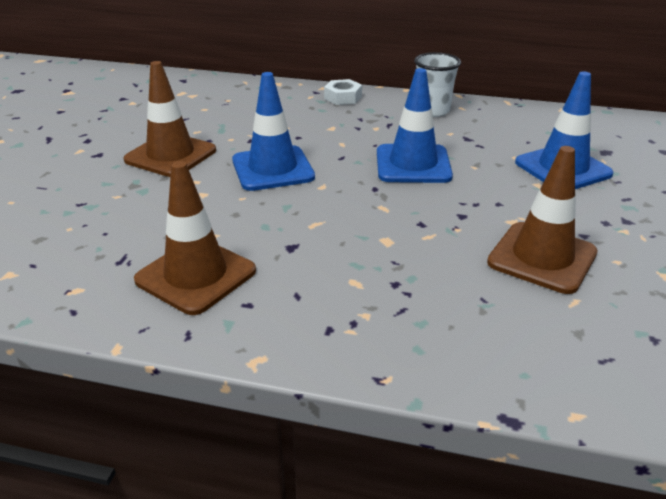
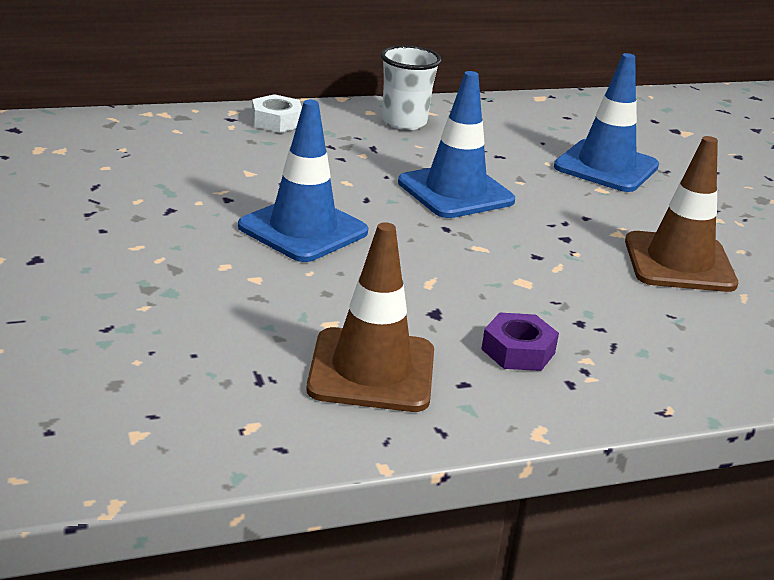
camera: 35 degrees left, 5 degrees down
(170, 155) = (146, 239): brown traffic cone -> none
(317, 292) = (518, 351): none -> purple nut

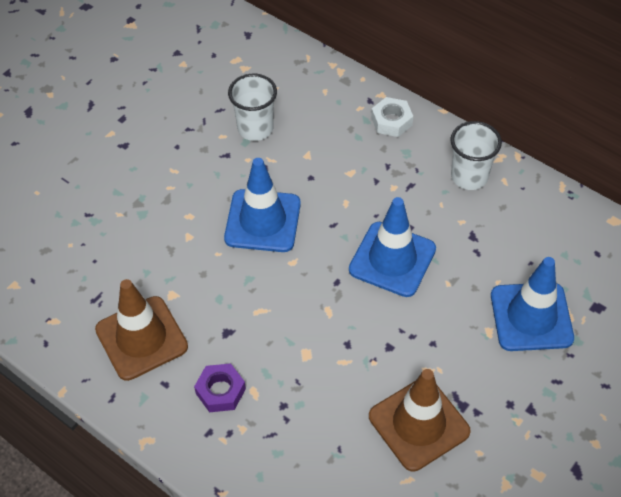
camera: 60 degrees right, 25 degrees up
(162, 180) = (255, 128): none -> white cup

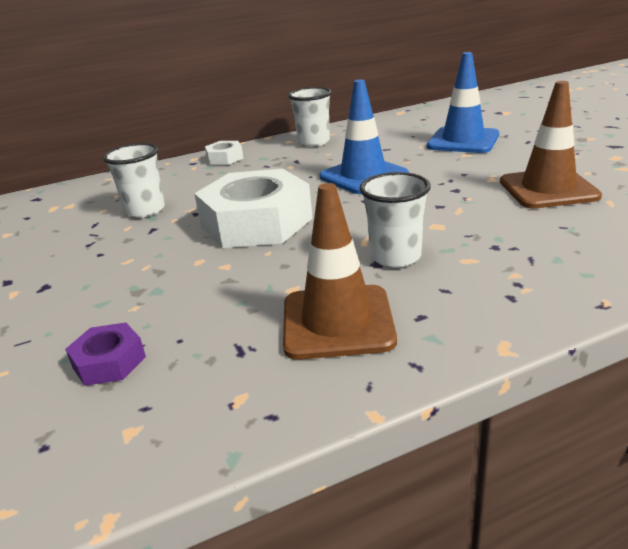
camera: 60 degrees left, 25 degrees down
(220, 391) = (455, 279): purple nut -> purple nut (109, 362)
(240, 341) = (395, 257): none -> white cup
(262, 221) = (256, 223): blue traffic cone -> white nut

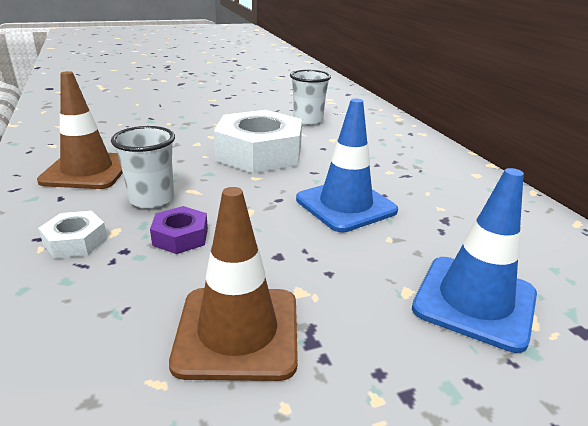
camera: 90 degrees right, 0 degrees up
(109, 362) = (119, 120): purple nut -> purple nut (180, 237)
(225, 158) = (420, 145): white nut -> white nut (75, 241)
(314, 142) = (470, 187): white cup -> none

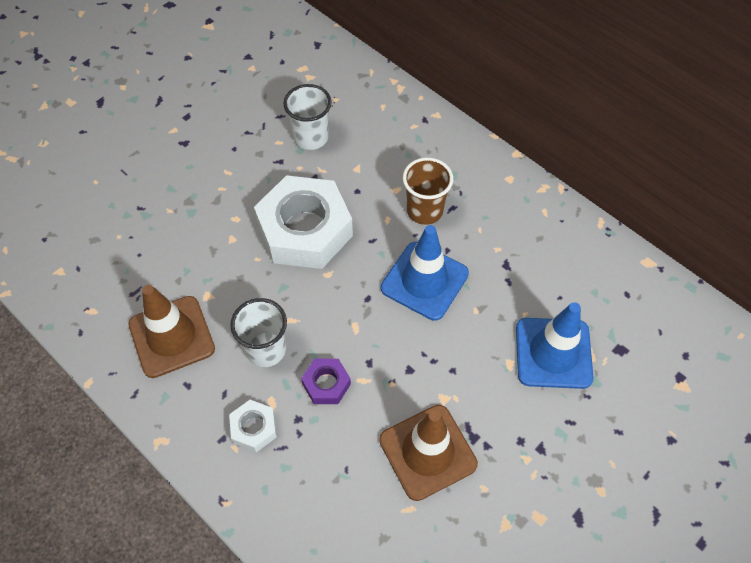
camera: 25 degrees left, 30 degrees up
(377, 170) = (424, 211): none -> brown cup

